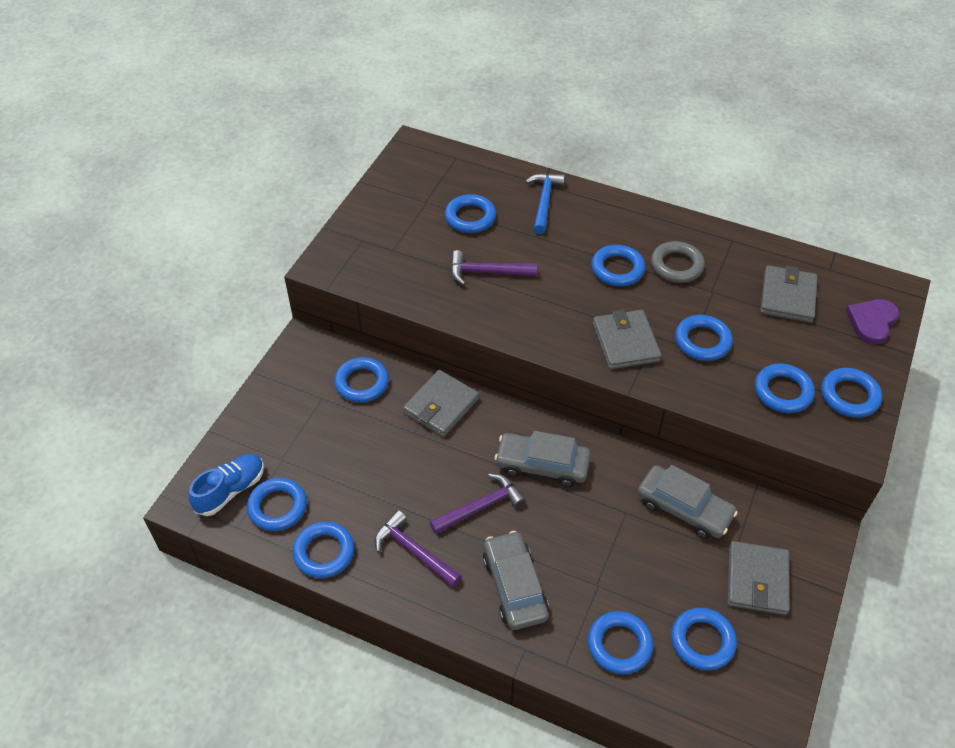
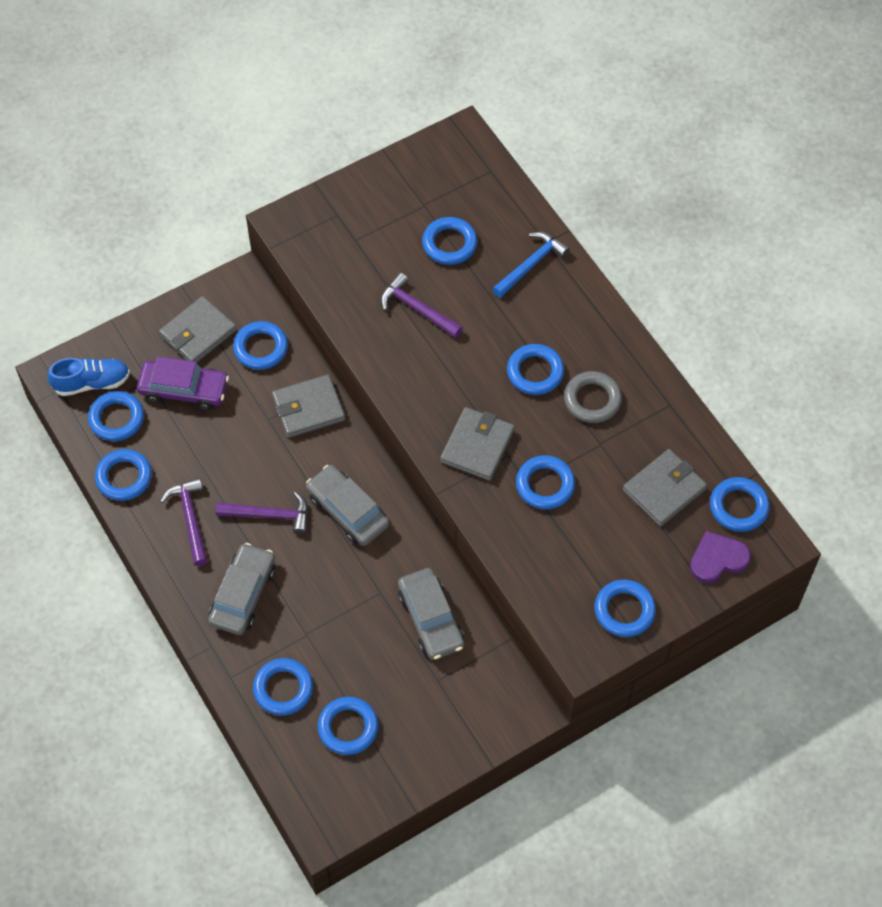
camera: 35 degrees right, 10 degrees up
(321, 450) = (184, 389): none -> purple car
(757, 580) = (435, 712): grey wallet -> grey wallet (198, 333)
(782, 391) = (570, 571): blue ring -> blue ring (738, 507)

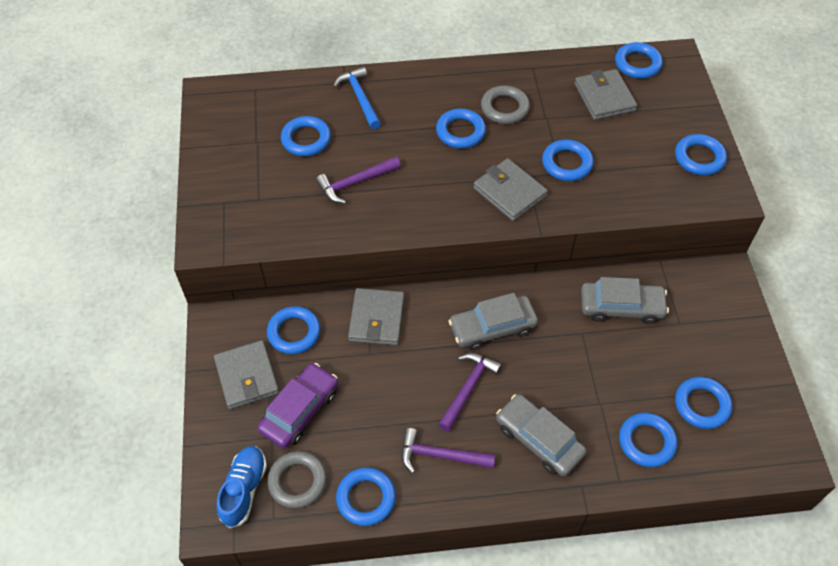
camera: 65 degrees left, 5 degrees down
(116, 419) = (297, 481): blue ring -> grey ring
(717, 559) = (676, 90): purple heart -> none

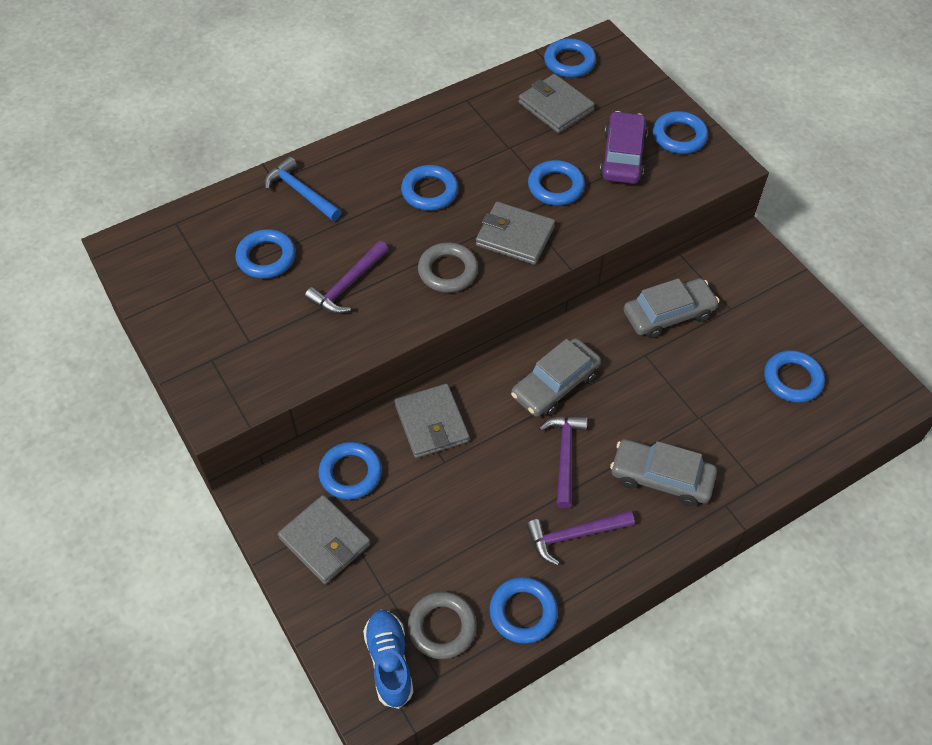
camera: 25 degrees left, 0 degrees up
(300, 410) = (403, 552): purple car -> purple car (622, 156)
(504, 108) = (461, 151): grey ring -> grey ring (448, 271)
(646, 442) = (762, 436): blue ring -> none

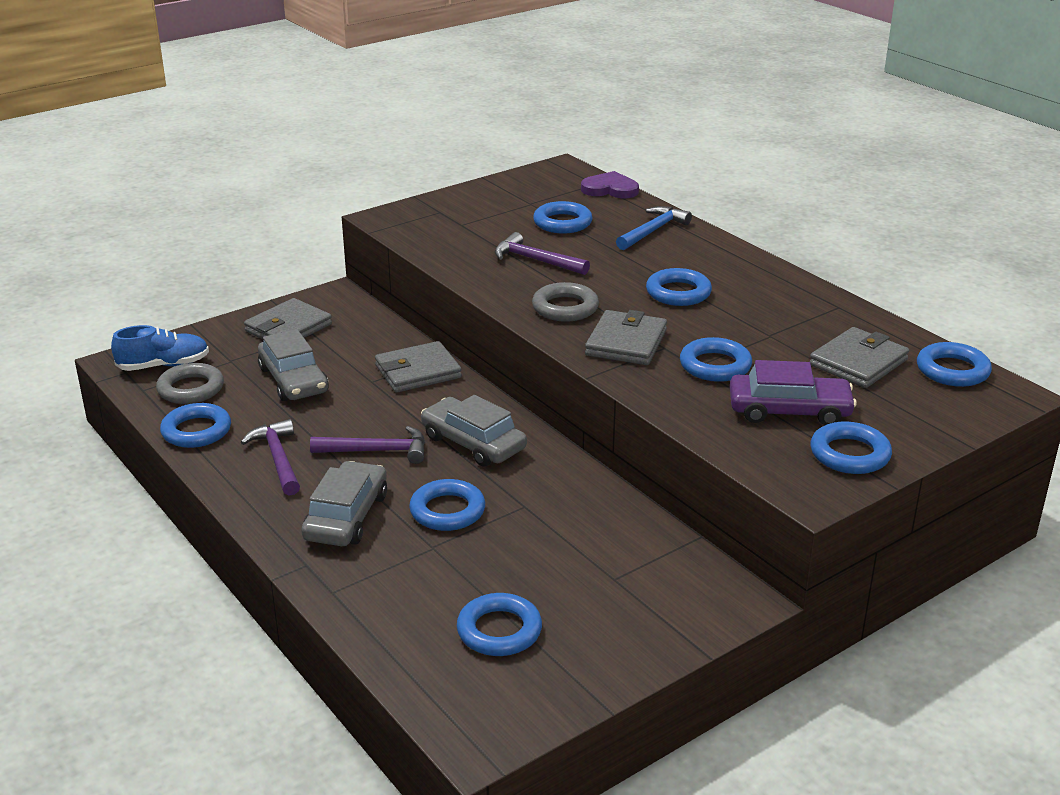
camera: 85 degrees right, 25 degrees down
(194, 212) = (610, 189): none -> purple heart
(350, 473) = (360, 334): blue ring -> blue ring (447, 511)
(668, 314) = (593, 524): grey car -> grey car (293, 380)

